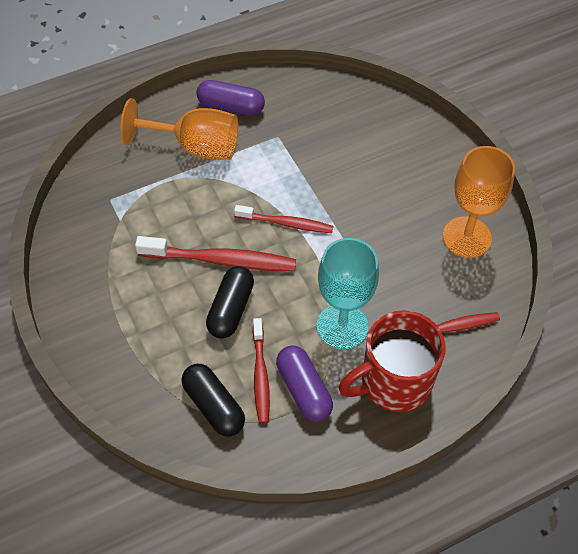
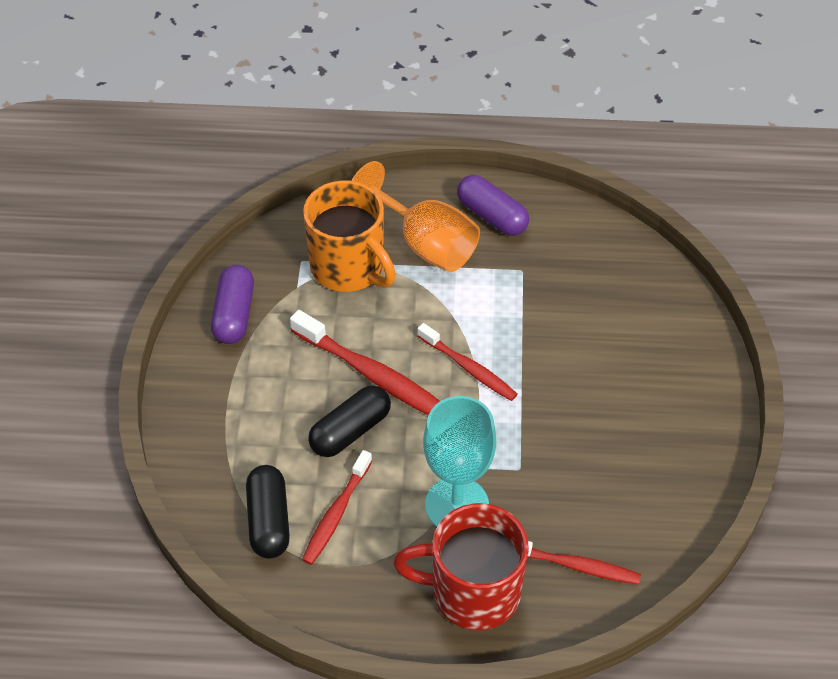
camera: 30 degrees right, 5 degrees down
(150, 189) = (349, 268): none -> orange mug
(303, 390) = (371, 551): purple capsule -> purple capsule (234, 314)
(467, 237) = (665, 476): orange goblet -> none

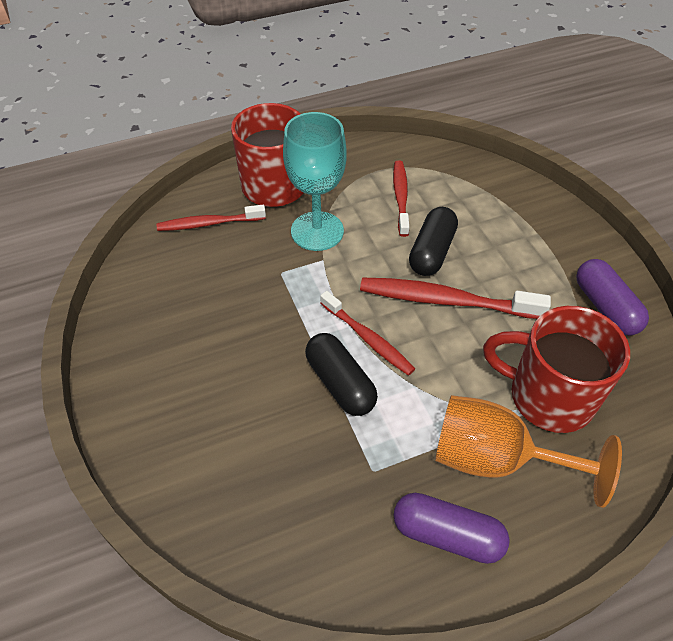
camera: 155 degrees right, 0 degrees up
(269, 520) = (443, 178): black capsule -> black capsule (340, 383)
(349, 268) = (548, 396): orange mug -> red mug
(469, 368) = (368, 338): red toothbrush -> red toothbrush turned 150 degrees counterclockwise

